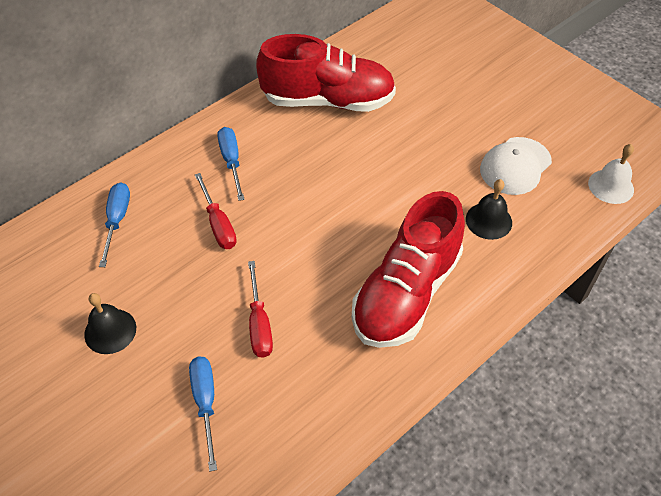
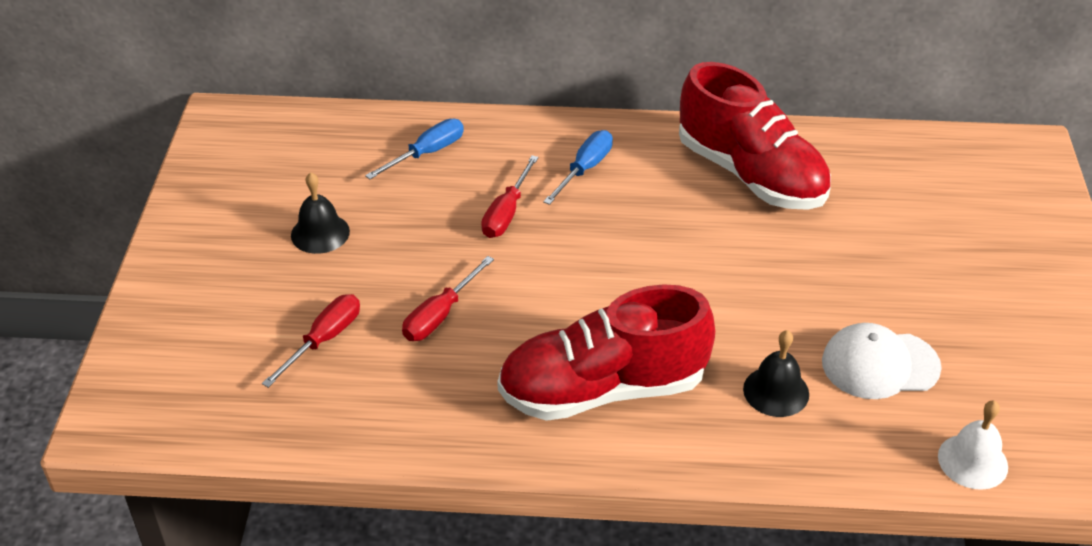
camera: 45 degrees right, 10 degrees down
(205, 403) = (324, 340): blue screwdriver -> red screwdriver

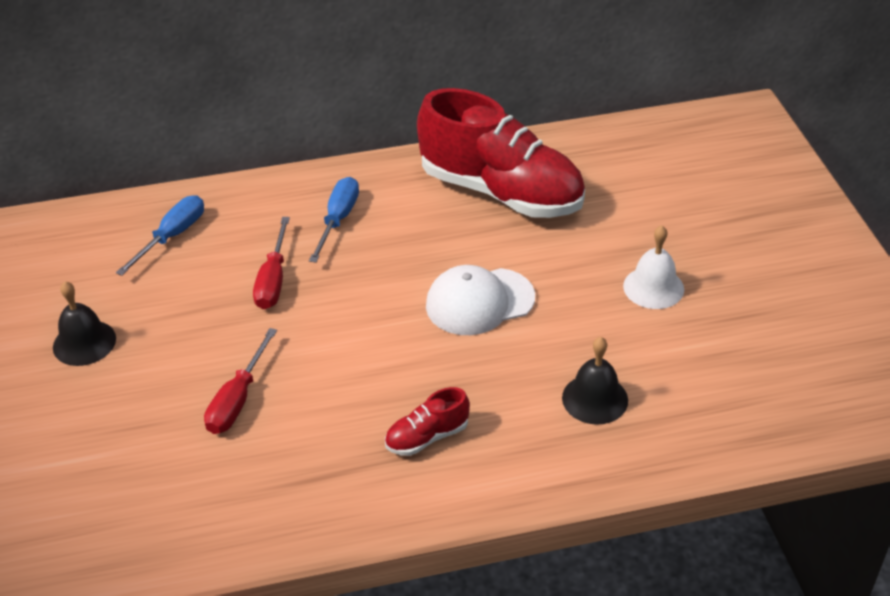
camera: 15 degrees left, 0 degrees up
(324, 340) = (122, 454): red screwdriver -> none
(603, 389) = (427, 437): red shoe -> red shoe, size x0.42
(879, 365) = (682, 350): white cap -> white cap (479, 302)
(972, 461) = (797, 423): white bell -> white bell (653, 287)

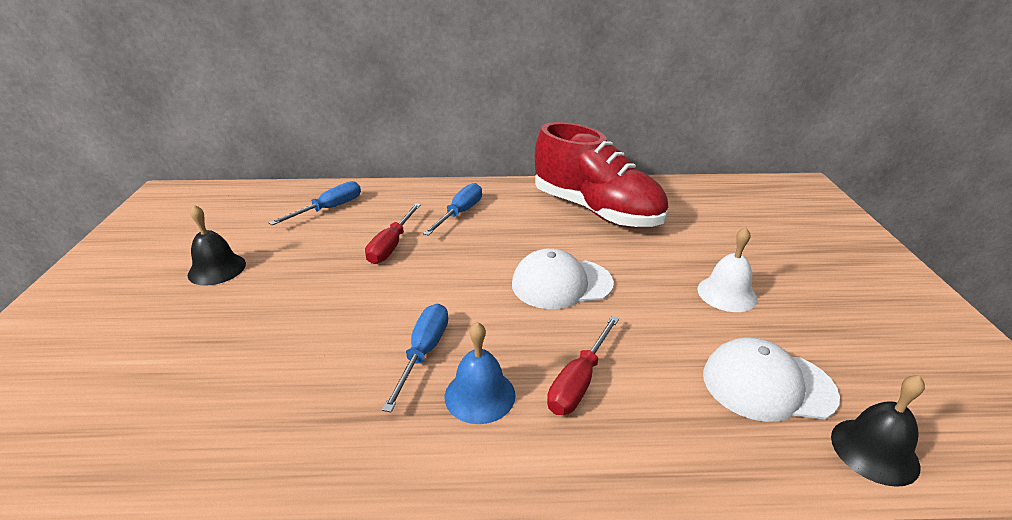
camera: 10 degrees right, 10 degrees down
(238, 399) = (315, 332): red screwdriver -> red screwdriver (579, 381)
(359, 404) = (423, 353): none -> blue screwdriver
(427, 437) = (480, 395): red shoe -> blue bell
(595, 399) = (663, 385): black bell -> black bell (874, 451)
(689, 383) = (767, 385): none -> white cap

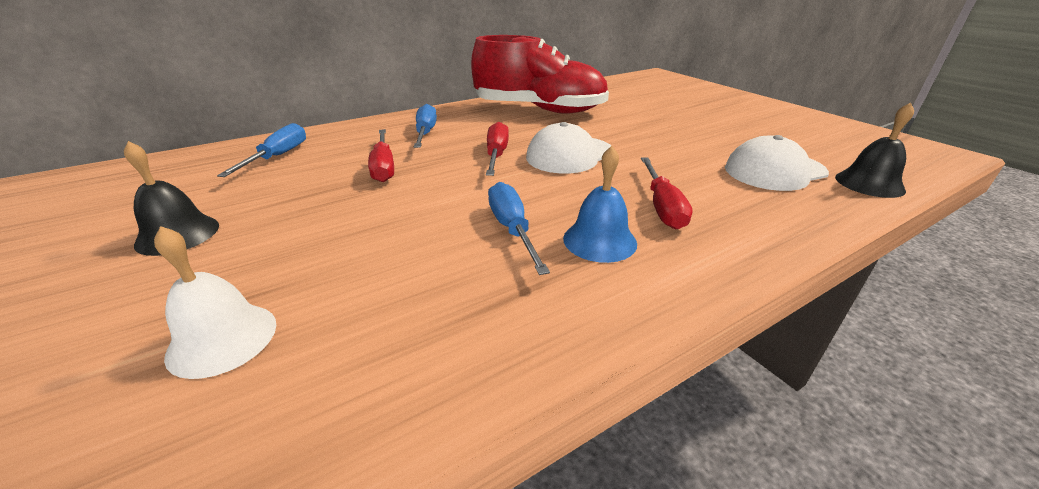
camera: 30 degrees left, 0 degrees up
(494, 261) = (496, 155): none -> red screwdriver
(727, 293) = (687, 133): white bell -> white bell (222, 339)

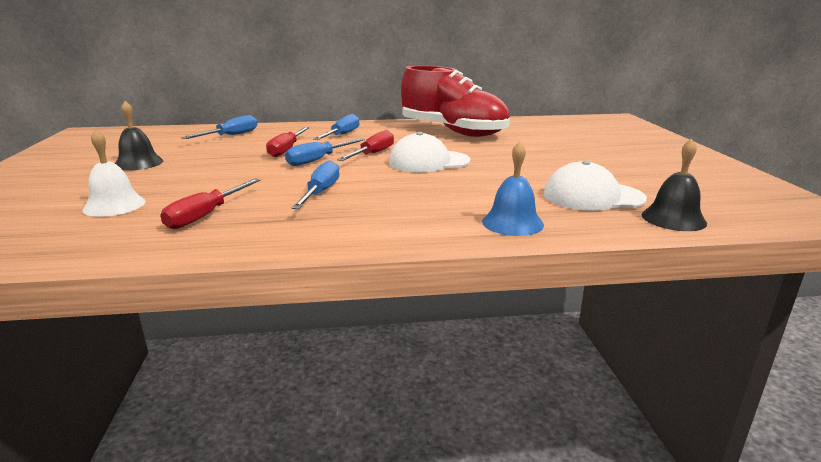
camera: 25 degrees right, 10 degrees down
(444, 176) = (318, 160): none -> blue screwdriver
(599, 240) = (369, 208): blue bell -> blue bell (512, 223)
(662, 206) = (447, 200): red screwdriver -> red screwdriver (206, 215)

